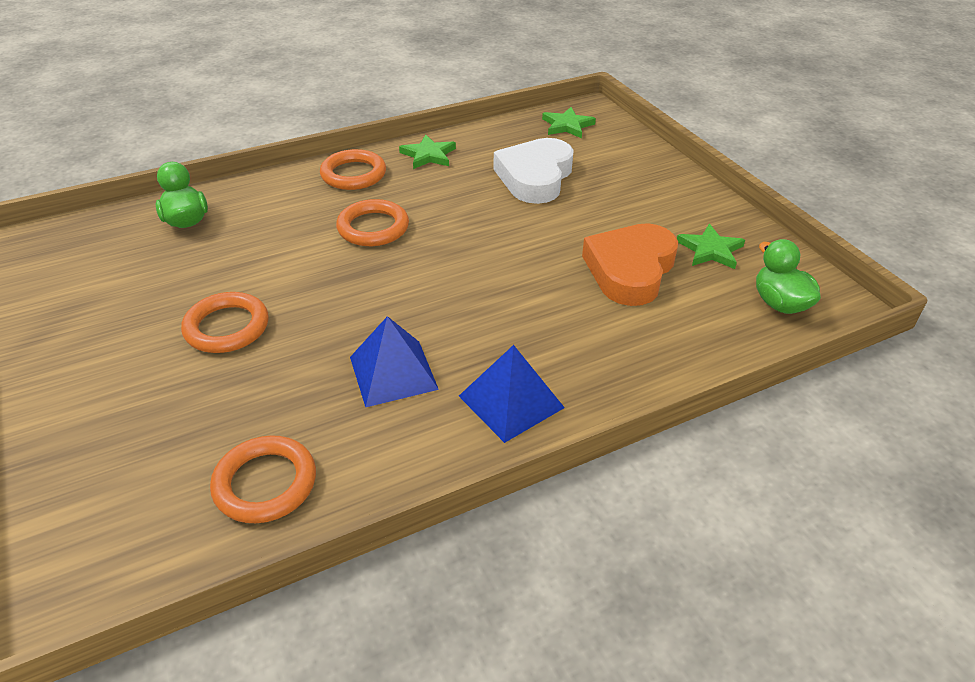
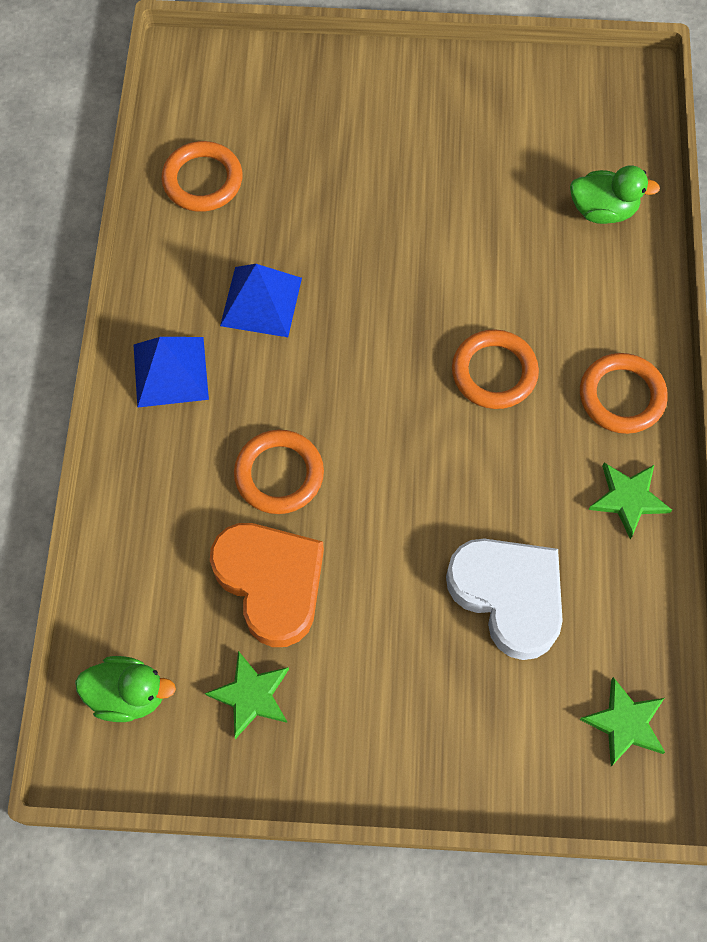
camera: 120 degrees right, 25 degrees up
(227, 327) = (399, 201): orange ring -> orange ring (279, 474)

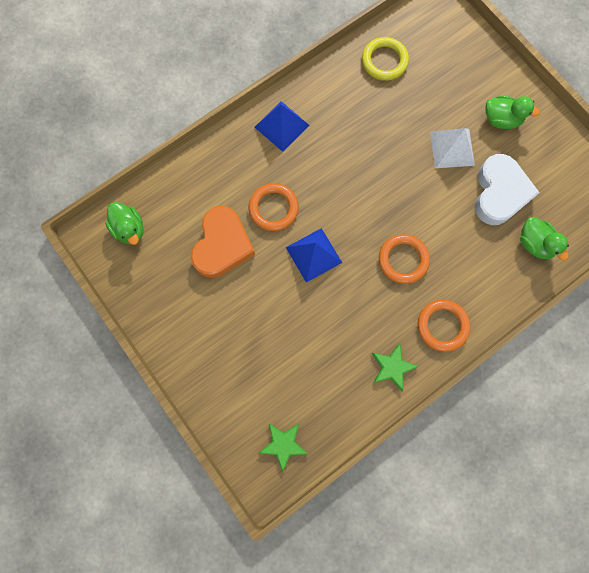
camera: 50 degrees right, 10 degrees up
(202, 180) = (384, 61): orange ring -> yellow ring
(251, 695) = (168, 277): green star -> none
(261, 301) = (347, 134): blue pyramid -> blue pyramid (313, 254)
(395, 199) = (452, 148): none -> white pyramid
(409, 118) = (501, 119): none -> green duck
(508, 596) = (300, 349): white heart -> white heart (499, 193)

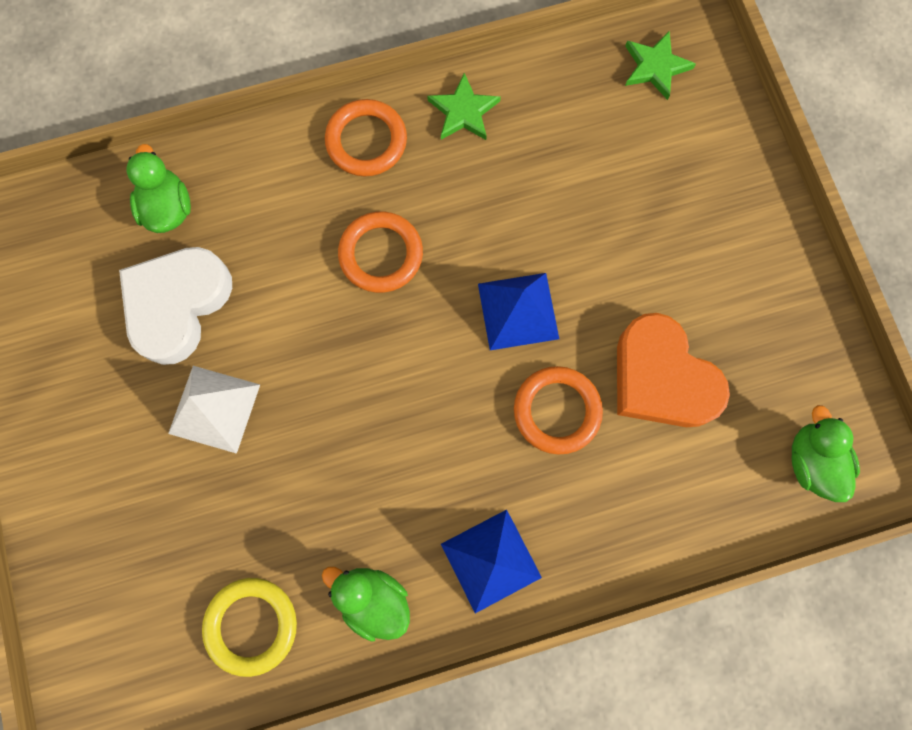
camera: 160 degrees left, 0 degrees up
(222, 245) = (661, 378): orange heart -> orange heart turned 75 degrees counterclockwise
(501, 119) = (105, 430): green duck -> green duck (373, 599)

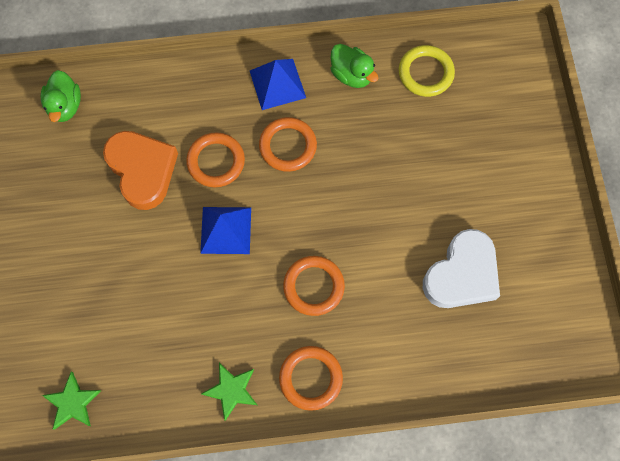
camera: 170 degrees left, 5 degrees down
(168, 208) = (466, 349): green duck -> none
(214, 409) = (440, 200): white pyramid -> none
(454, 455) = (288, 146): none -> orange ring

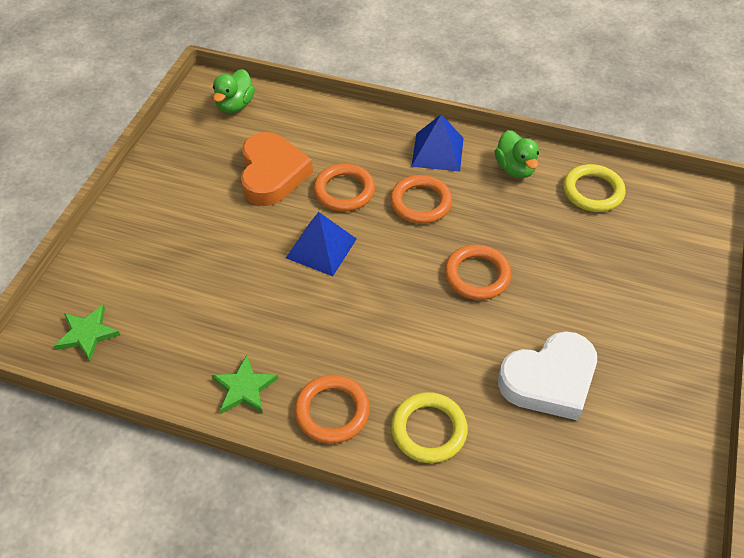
camera: 25 degrees right, 20 degrees down
(313, 286) = (381, 329): orange ring -> orange ring (477, 275)
(391, 359) = (429, 430): none -> yellow ring

